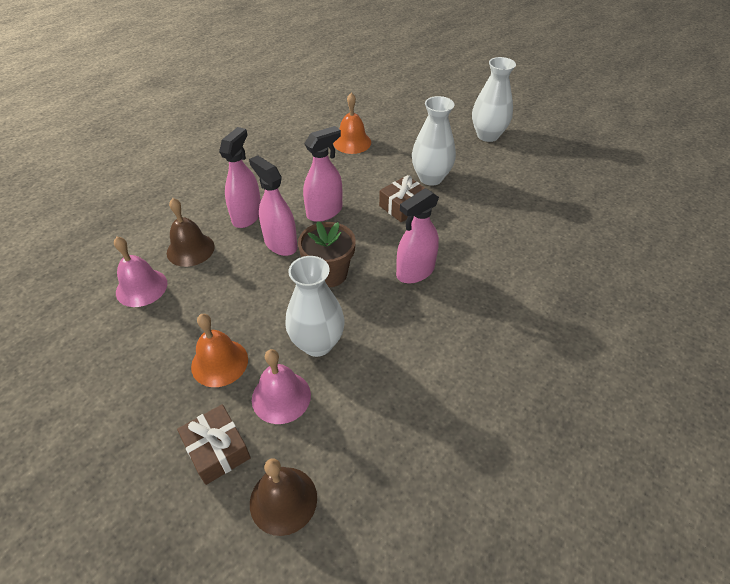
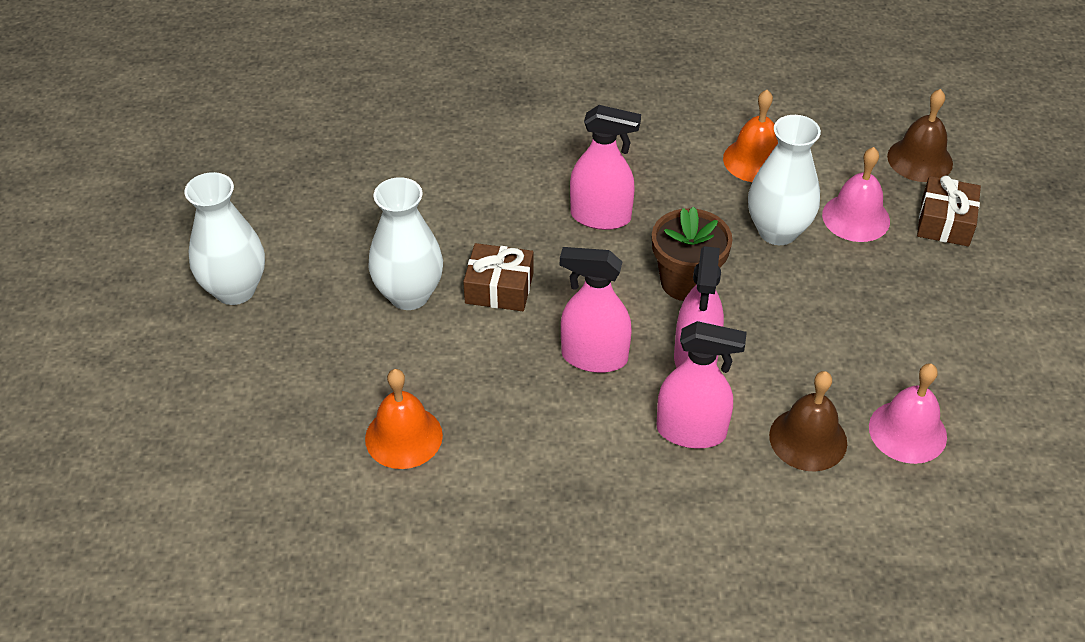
camera: 130 degrees left, 0 degrees up
(219, 362) = (886, 284): orange bell -> orange bell (755, 160)
(247, 216) = (691, 431): pink spray bottle -> pink spray bottle turned 150 degrees counterclockwise

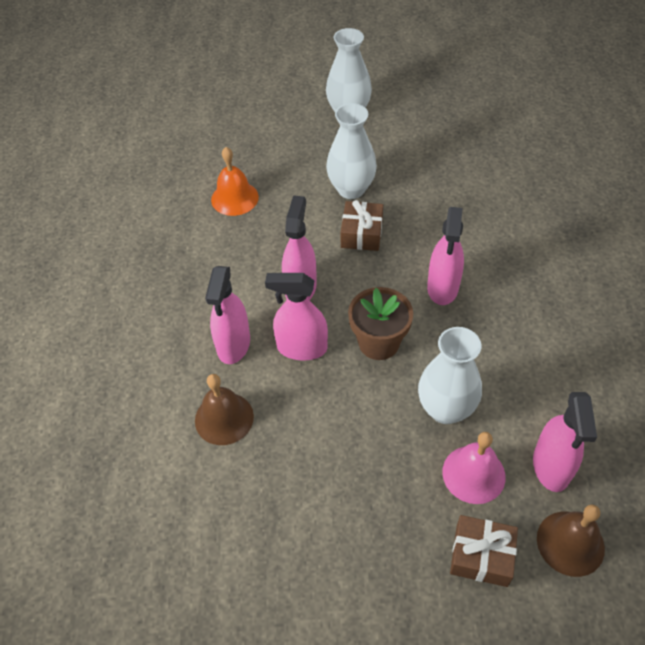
camera: 90 degrees right, 5 degrees up
(755, 160) = (534, 396): orange bell -> none
(839, 160) = (551, 466): none -> pink spray bottle
(907, 431) = (228, 490): pink bell -> none

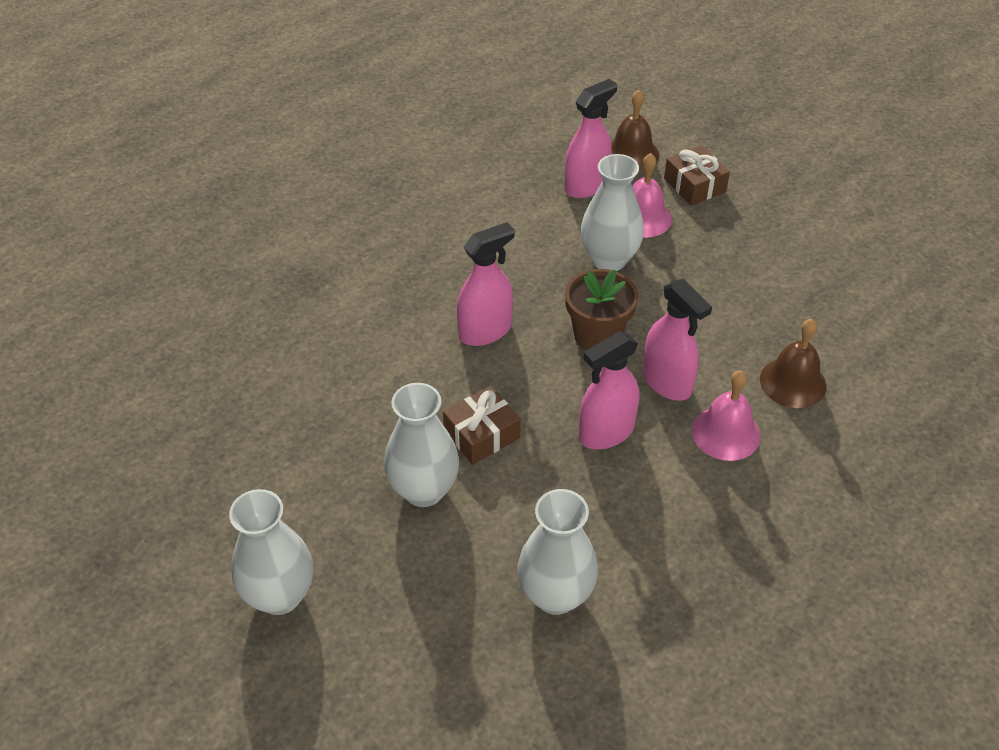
camera: 135 degrees left, 5 degrees down
(233, 345) = (725, 433): pink spray bottle -> pink bell
(234, 198) = (555, 595): orange bell -> white vase

